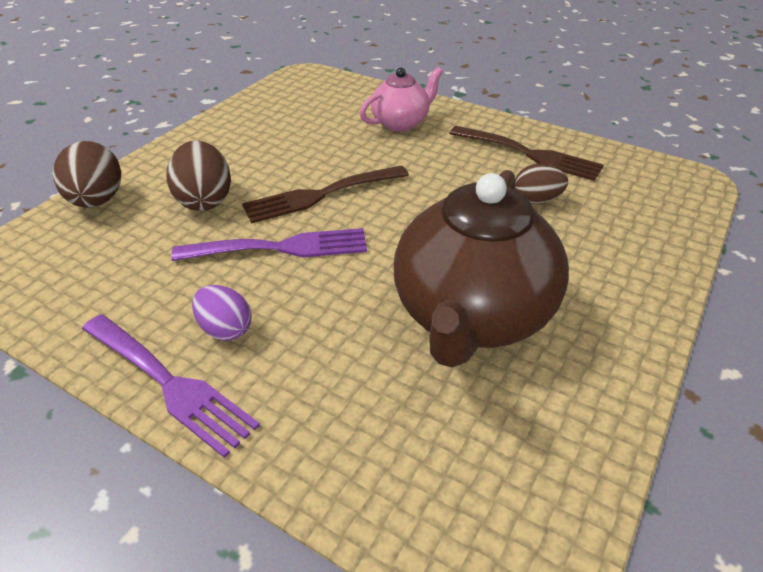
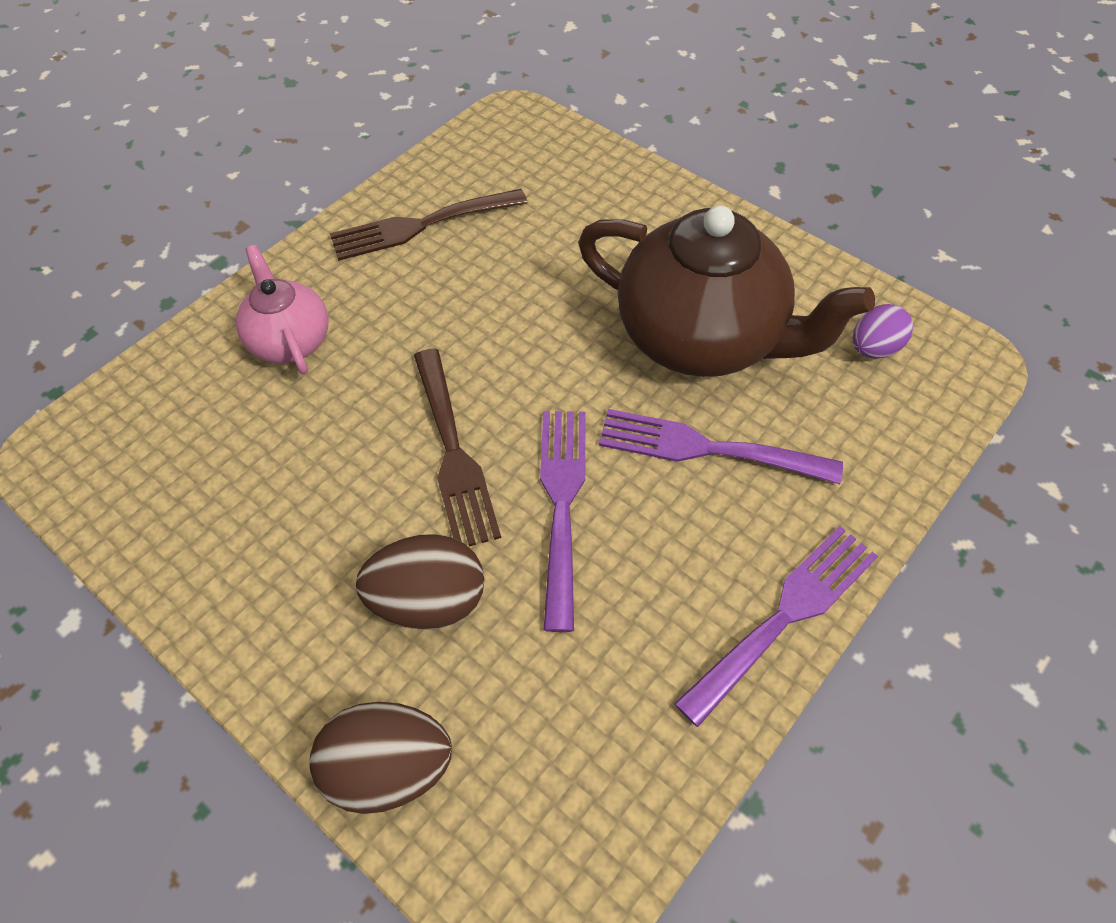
camera: 80 degrees left, 15 degrees up
(225, 329) = (704, 563): purple egg -> purple egg (874, 348)
(342, 325) = (706, 448): none -> purple fork
(530, 154) = (421, 226): brown fork -> brown fork turned 150 degrees counterclockwise
(536, 200) = (518, 243): brown egg -> none

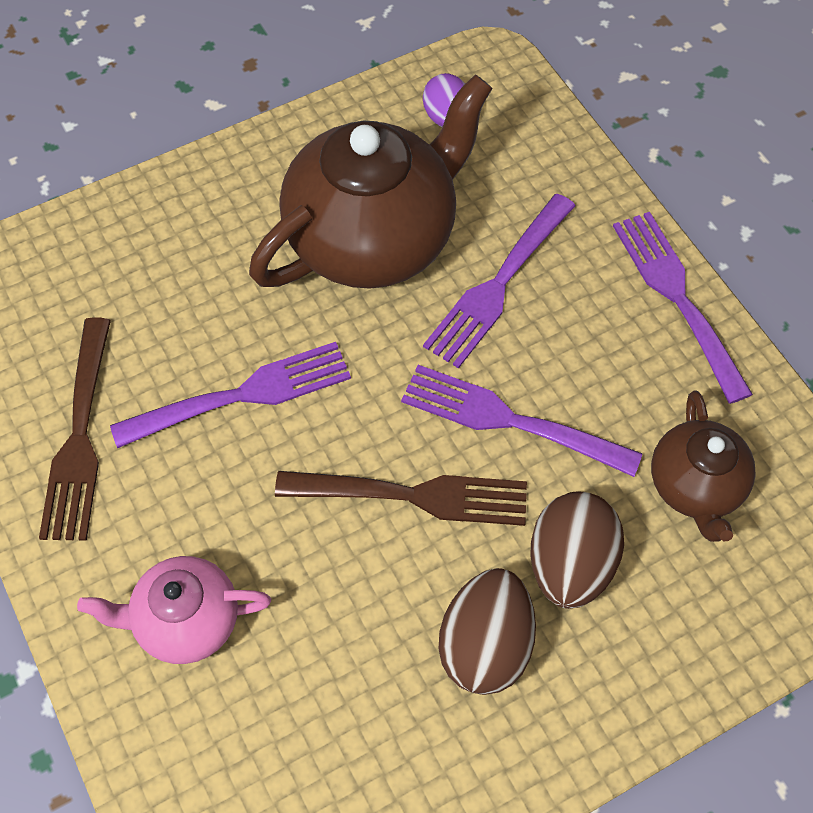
camera: 70 degrees left, 5 degrees up
(389, 768) = (719, 641): brown egg -> brown egg (485, 645)
(500, 305) = (243, 394): none -> purple fork
(559, 696) = (695, 486): none -> brown teapot

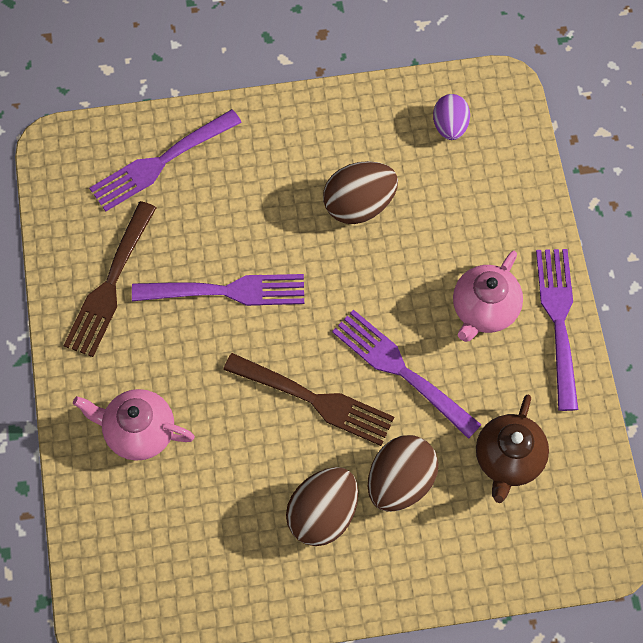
camera: 20 degrees right, 5 degrees up
(373, 239) = (359, 205): brown teapot -> brown egg
(498, 285) = (433, 269): purple fork -> purple fork (160, 163)
(581, 313) = (484, 310): none -> pink teapot

